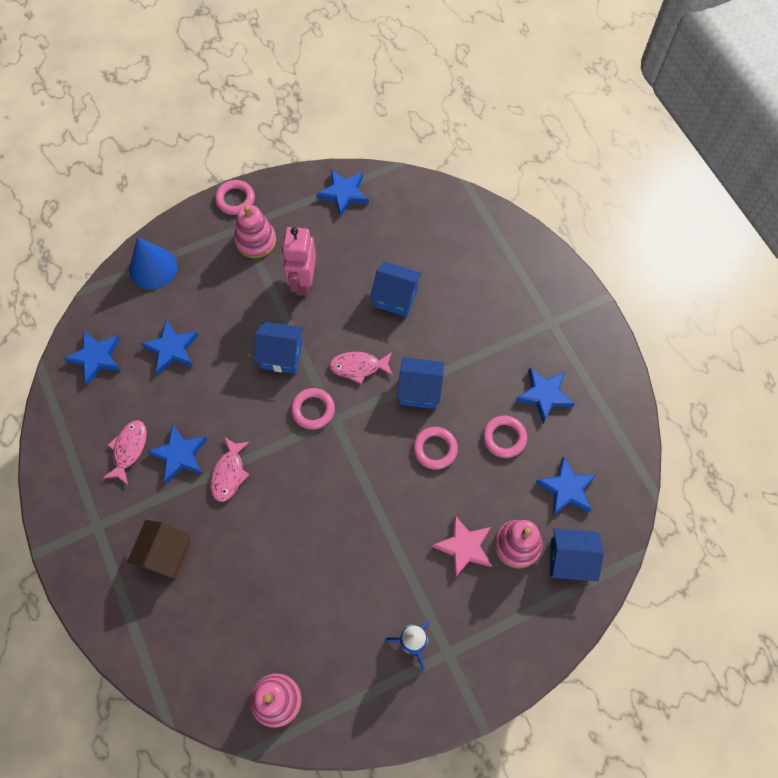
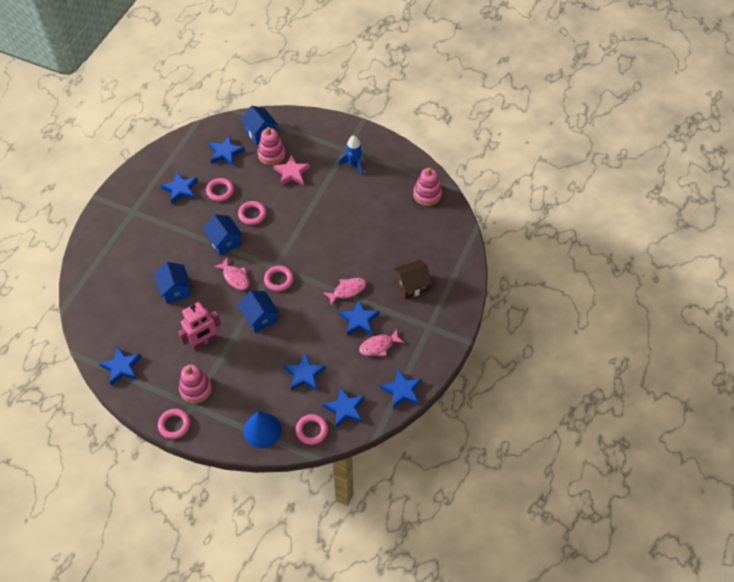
camera: 130 degrees left, 10 degrees down
(57, 429) = (402, 390): none -> blue star
(107, 310) = (311, 430): none -> pink ring

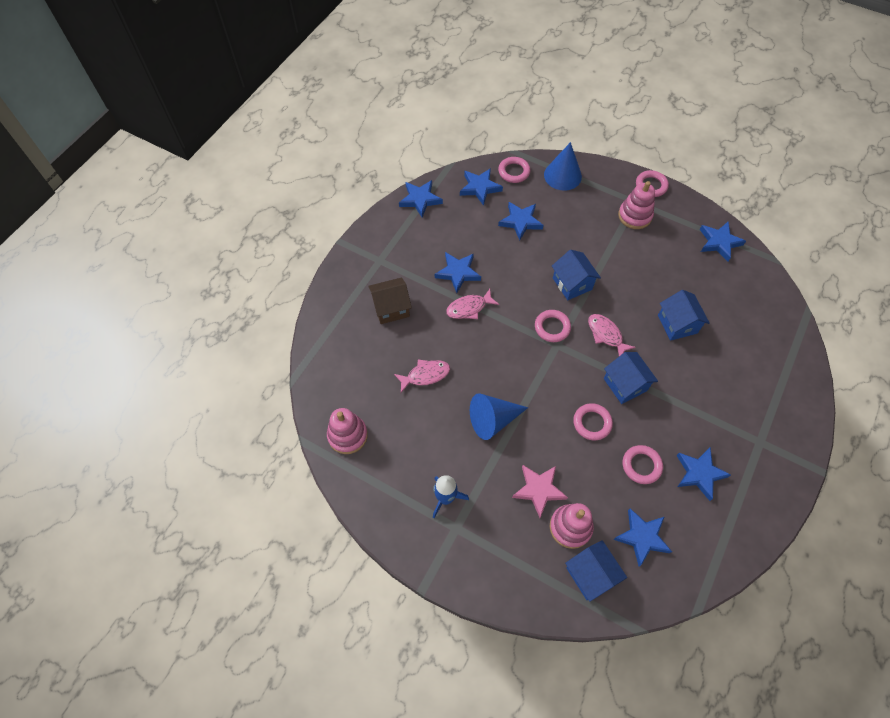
camera: 175 degrees left, 5 degrees up
(203, 342) = (633, 261): pink robot -> none
(324, 211) = (493, 420): none -> blue cone
(378, 346) = (439, 244): pink fish -> pink fish (425, 375)

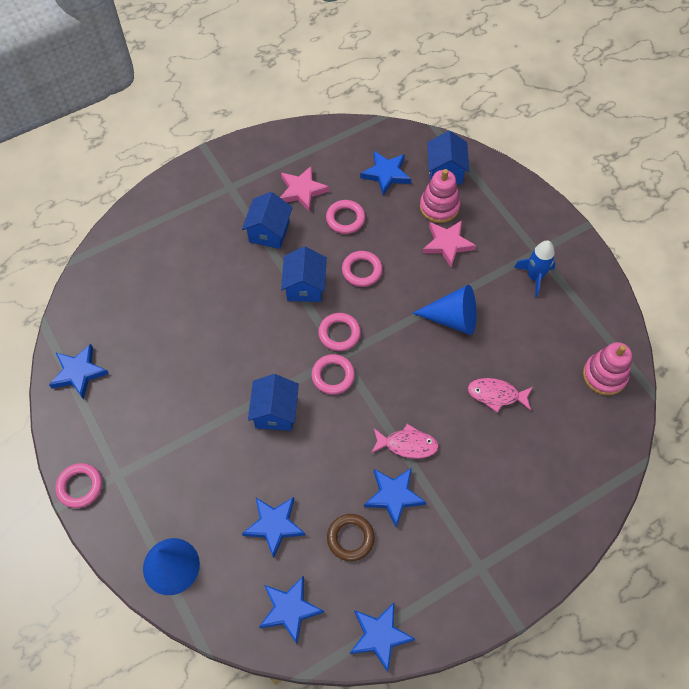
camera: 150 degrees left, 0 degrees up
(391, 308) = (496, 492): brown house -> none
(469, 237) = (350, 538): none -> brown ring
(514, 172) = (228, 610): pink ring -> pink ring (339, 334)
(606, 334) = (284, 340): pink fish -> none
(634, 216) = (136, 456): pink stacking toy -> none
(677, 324) = (206, 313): blue house -> blue house (269, 232)
(699, 473) = (302, 190): blue star -> pink star

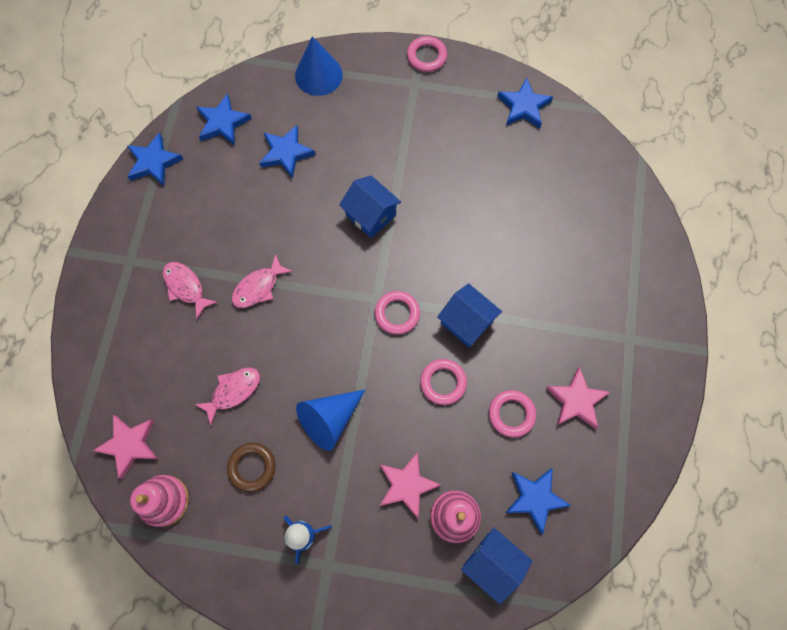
camera: 130 degrees right, 10 degrees up
(269, 232) = (550, 335): blue house -> none
(333, 376) = (364, 279): pink ring -> none
(350, 538) = (231, 193): brown ring -> brown ring (252, 467)
(394, 496) = (231, 245): blue star -> none
(458, 499) = (186, 287): none -> pink fish
(598, 431) = (129, 445): none -> pink star

